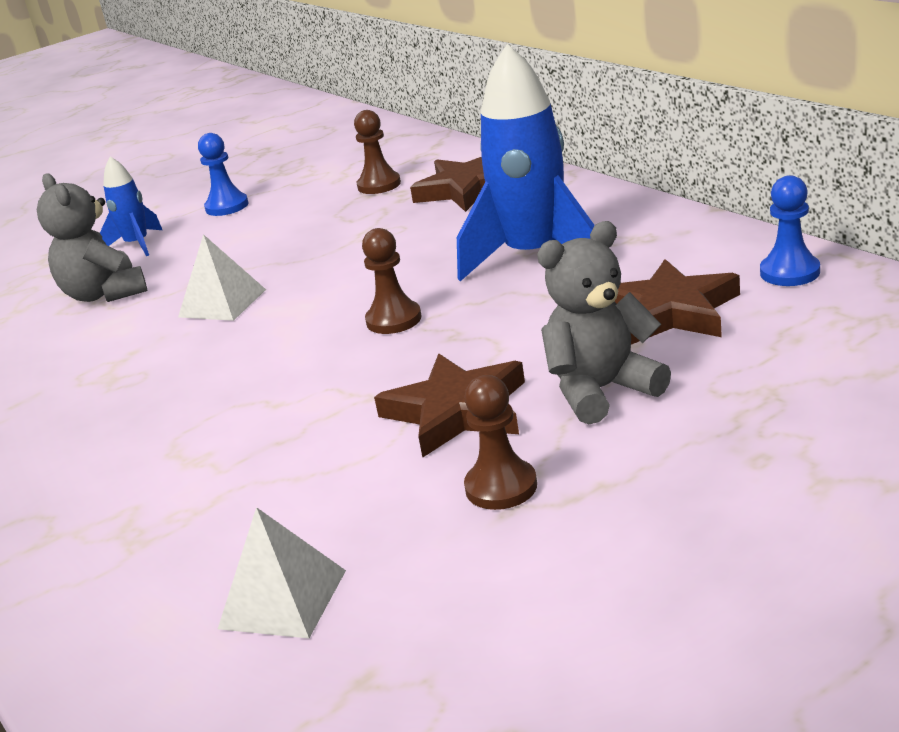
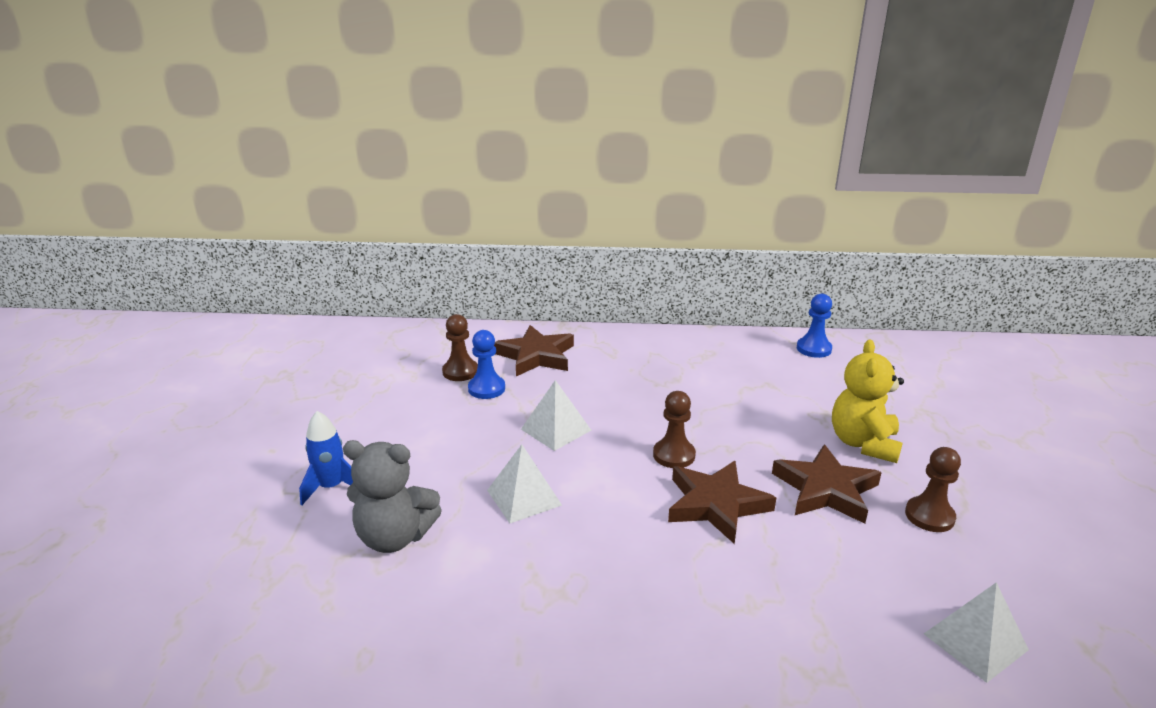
camera: 55 degrees left, 0 degrees up
(227, 206) = (354, 427): blue pawn -> blue pawn (486, 388)
(349, 260) = (555, 429): none -> white pyramid
(534, 257) = (673, 385): blue rocket -> none
(601, 391) = (863, 443): grey teddy bear -> yellow teddy bear
(671, 311) = (806, 389): brown star -> brown star (716, 505)

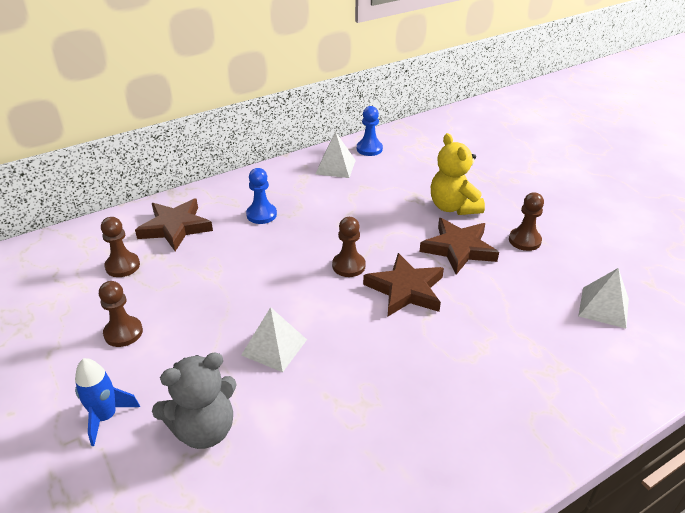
camera: 35 degrees left, 10 degrees up
(409, 426) = (123, 333): none -> brown pawn
(486, 388) = (160, 272): blue pawn -> blue pawn (261, 214)
(555, 429) = (248, 282): white pyramid -> white pyramid (335, 167)

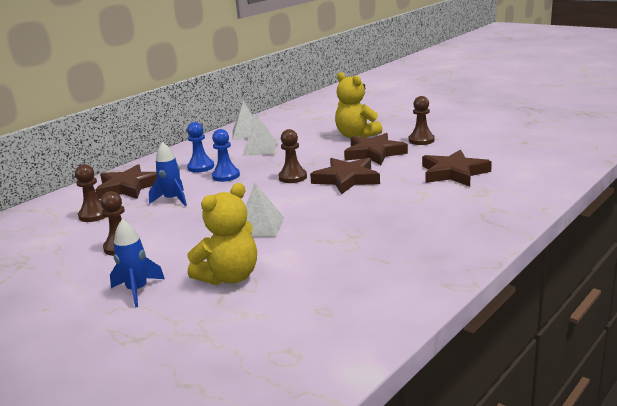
camera: 15 degrees left, 15 degrees down
(204, 429) = (229, 277): grey teddy bear -> yellow teddy bear
(208, 265) = (172, 200): none -> blue rocket
(369, 149) = (269, 120): blue pawn -> blue pawn (226, 176)
(534, 319) = (453, 173): none -> brown star
(603, 307) = (499, 158): white pyramid -> white pyramid (260, 149)

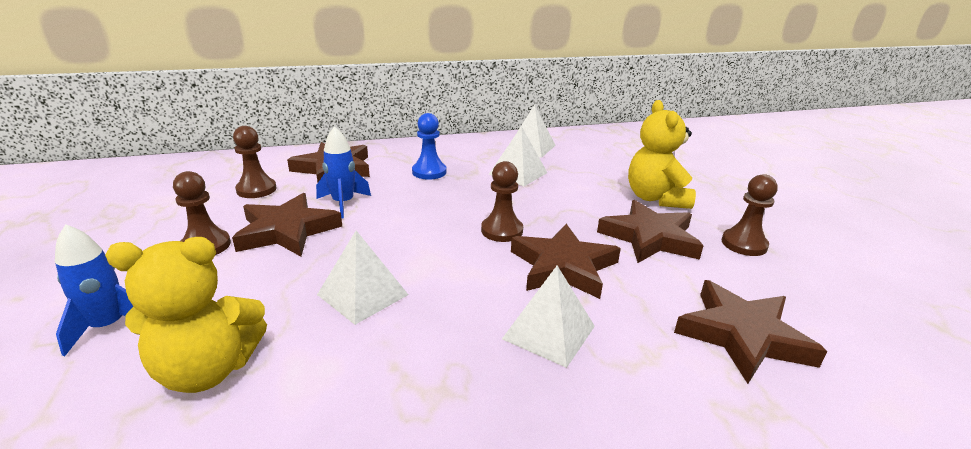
camera: 30 degrees right, 5 degrees up
(161, 223) = (287, 231): none -> brown star
(226, 176) = (436, 195): blue pawn -> none
(372, 203) = (549, 332): none -> white pyramid

